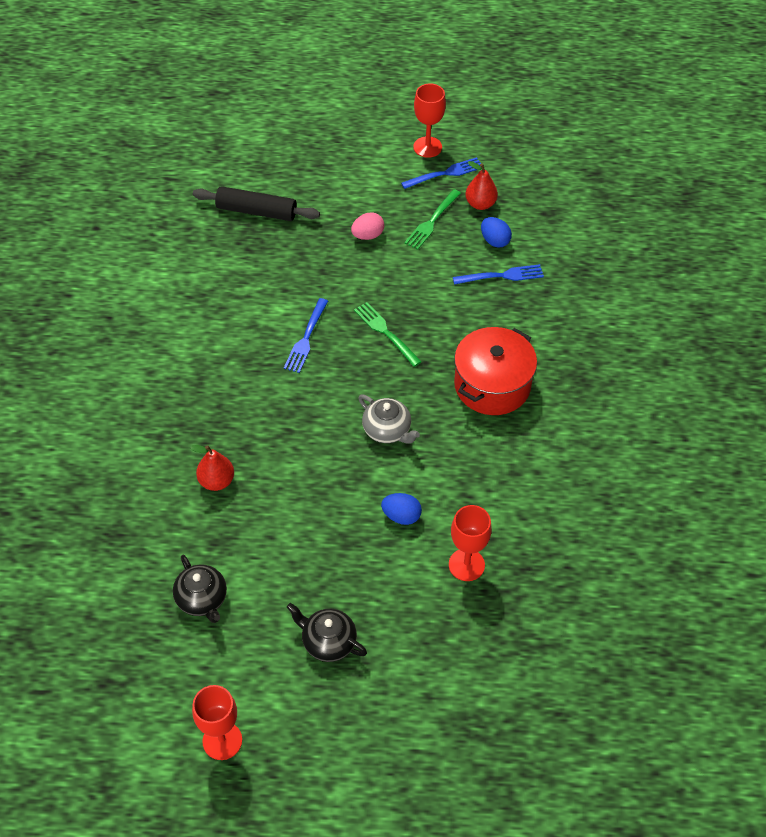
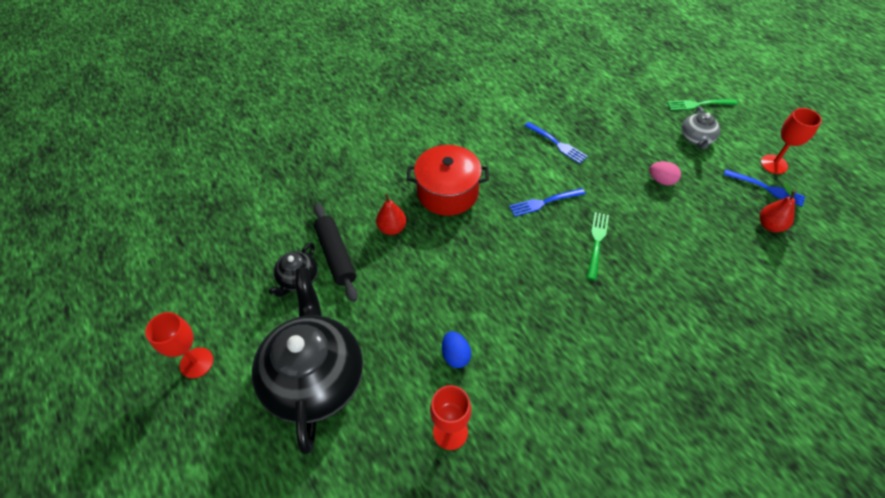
camera: 55 degrees right, 0 degrees up
(256, 211) = (610, 116): black rolling pin -> black rolling pin (336, 255)
(328, 641) = (315, 377): black teapot -> black teapot, size x2.18
(387, 430) = (518, 297): grey teapot -> grey teapot (696, 139)
(432, 221) = (718, 207): green fork -> green fork (699, 104)
(492, 385) = (625, 340): red pot -> red pot (447, 192)
(494, 241) = (750, 256): blue egg -> none
(501, 276) = (726, 281): blue fork -> blue fork (557, 143)

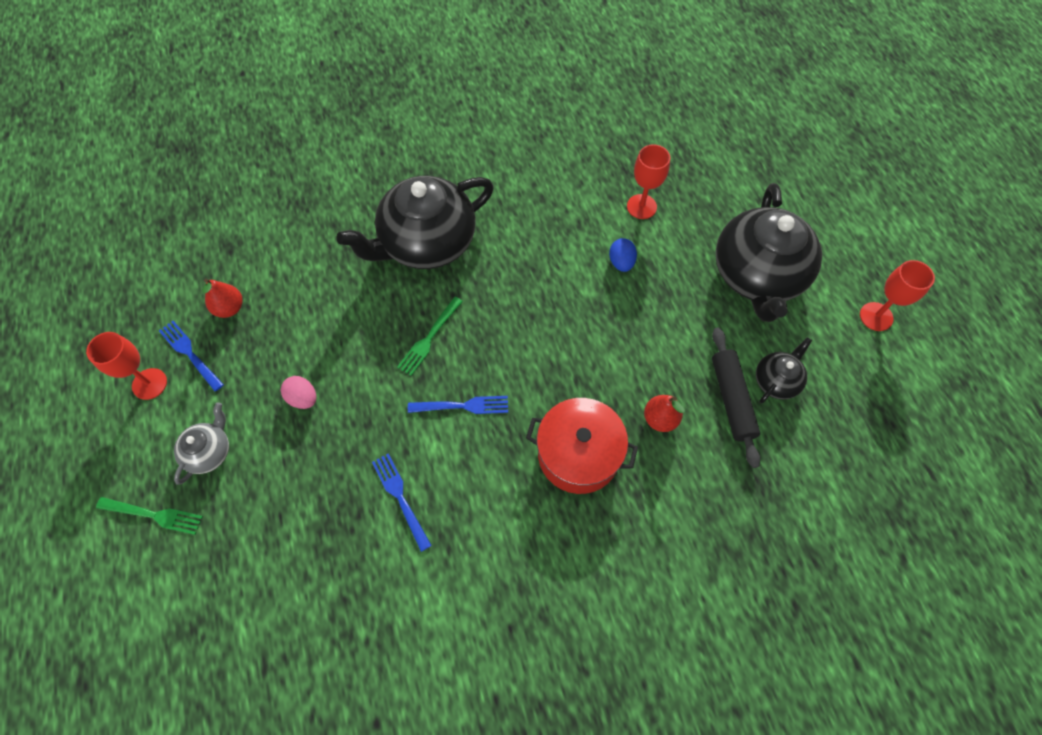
camera: 165 degrees left, 10 degrees up
(651, 326) = (426, 242): none -> black teapot

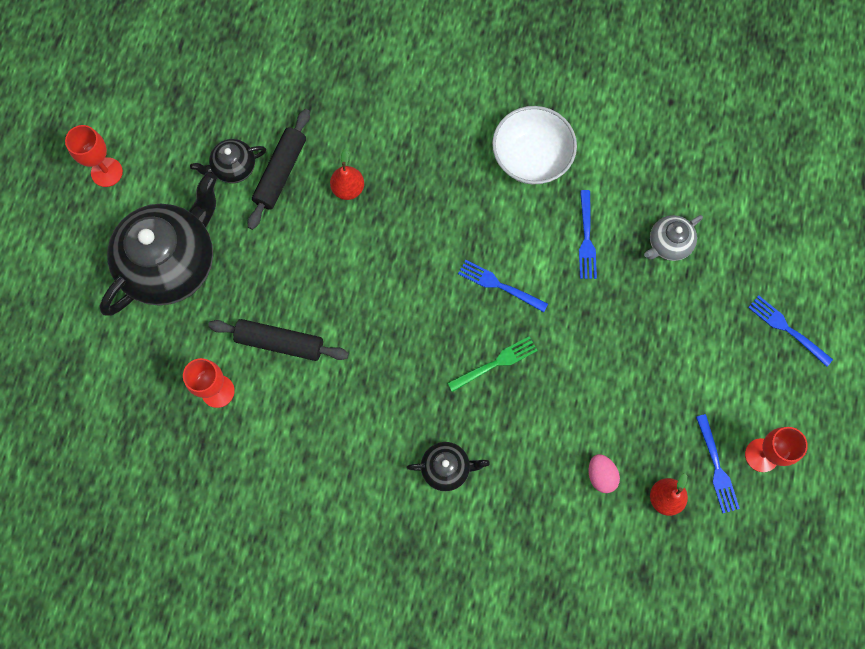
camera: 150 degrees left, 10 degrees up
(153, 515) = (787, 329): green fork -> blue fork
(209, 451) = (726, 360): grey teapot -> grey teapot (668, 243)
(303, 398) = (630, 366): pink egg -> pink egg (601, 475)
(426, 242) = (446, 468): black teapot -> black teapot, size x0.46
(501, 554) = (531, 158): none -> white bowl
(578, 454) = (430, 197): red pot -> none
(621, 262) = (280, 342): blue egg -> black rolling pin

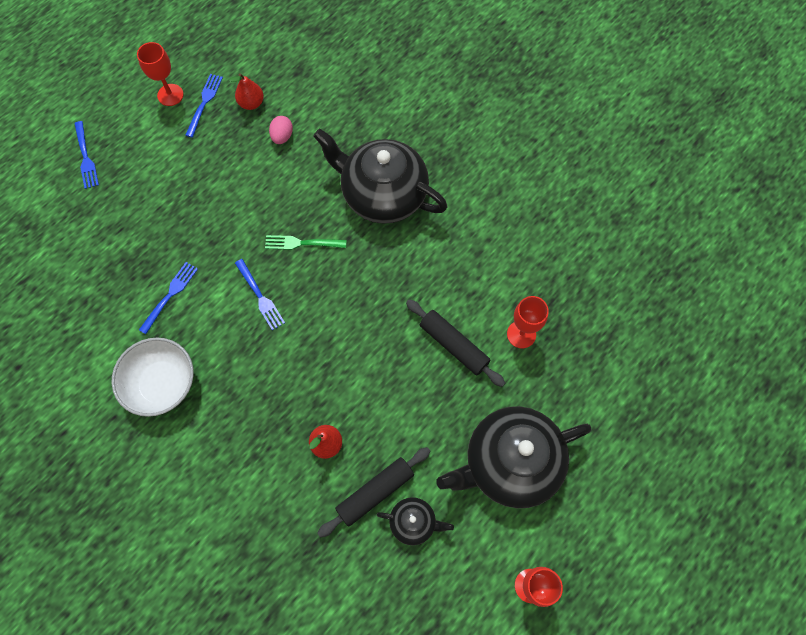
camera: 150 degrees left, 5 degrees down
(446, 468) = (382, 194): black teapot -> black teapot, size x2.18
(668, 243) = (114, 258): grey teapot -> none

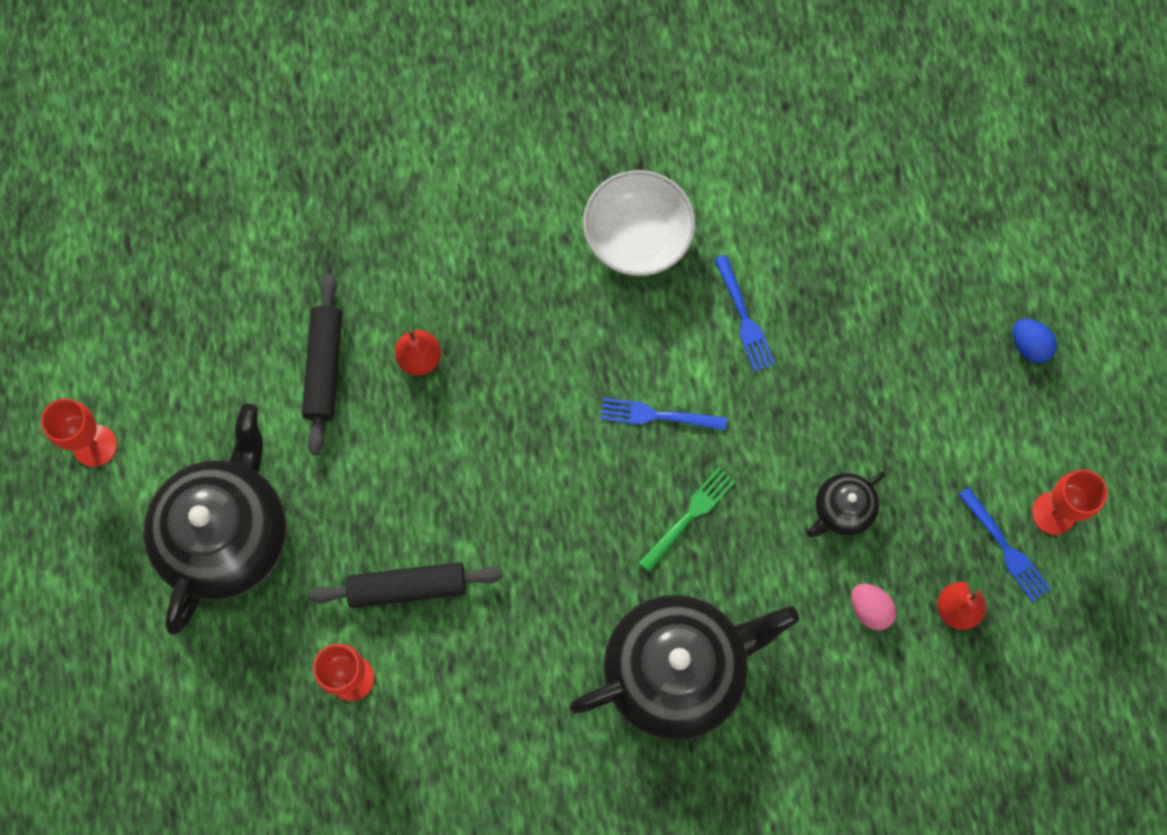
camera: 130 degrees right, 5 degrees up
(86, 157) = (1029, 346): blue fork -> blue egg
(413, 522) = (260, 382): black teapot -> black teapot (842, 509)

